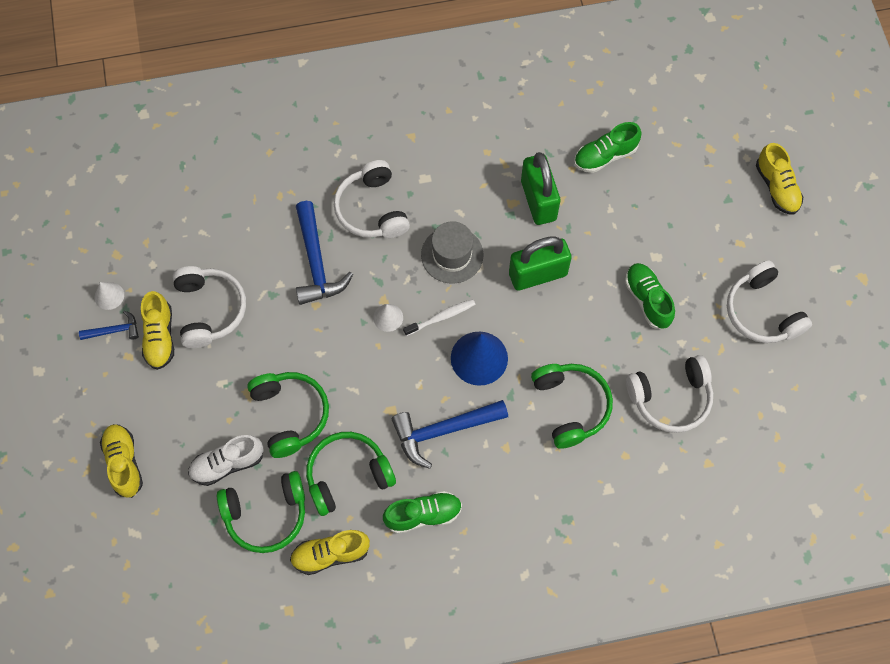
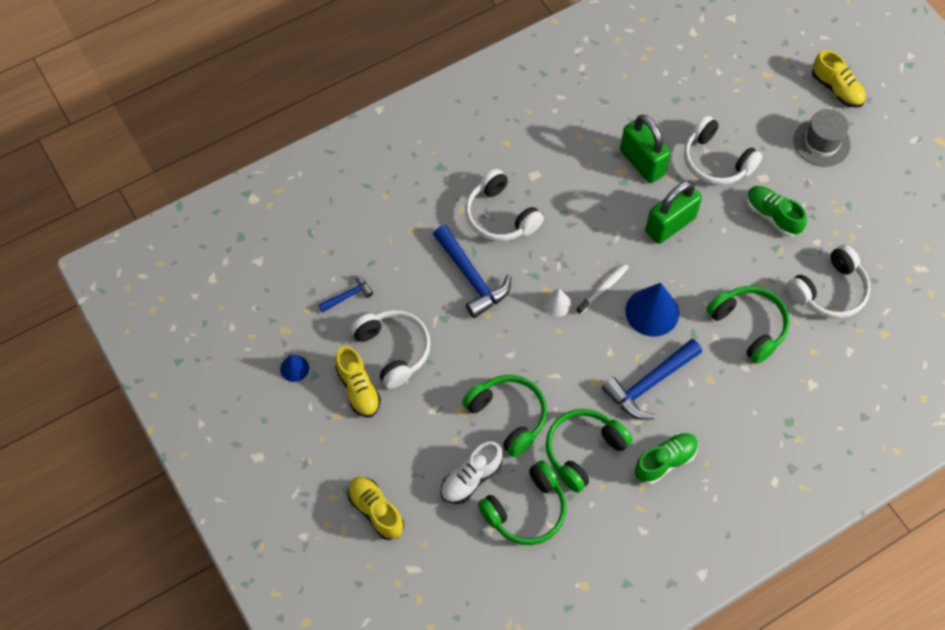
camera: 20 degrees left, 5 degrees down
(109, 296) = (294, 368): white cone -> blue cone
(114, 330) = (313, 397): blue hammer -> blue hammer (348, 295)
(331, 554) = (599, 524): yellow shoe -> none
(452, 255) = (588, 232): grey hat -> grey hat (821, 142)
(605, 156) = (682, 107): green shoe -> none
(762, 312) = (871, 195): white headphones -> white headphones (716, 161)

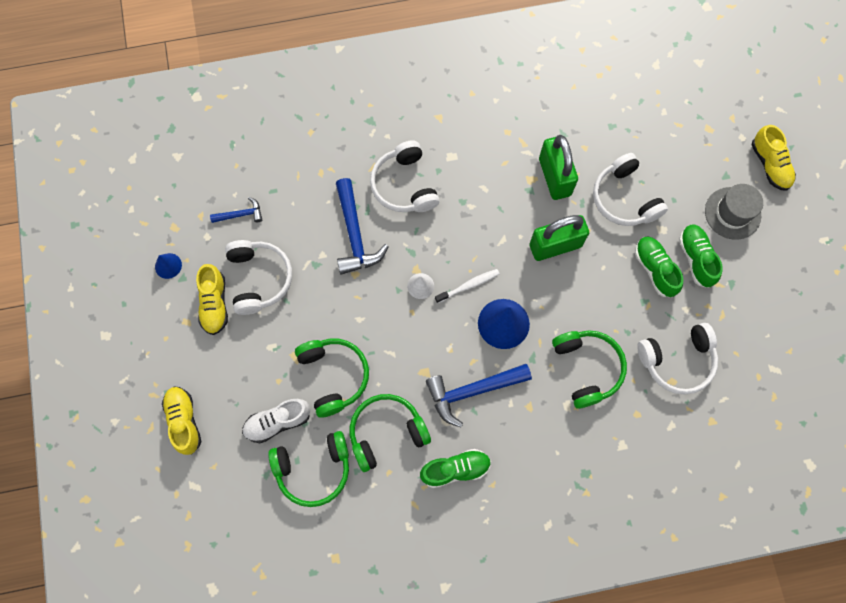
camera: 20 degrees right, 10 degrees up
(806, 194) = (696, 259): none -> green shoe

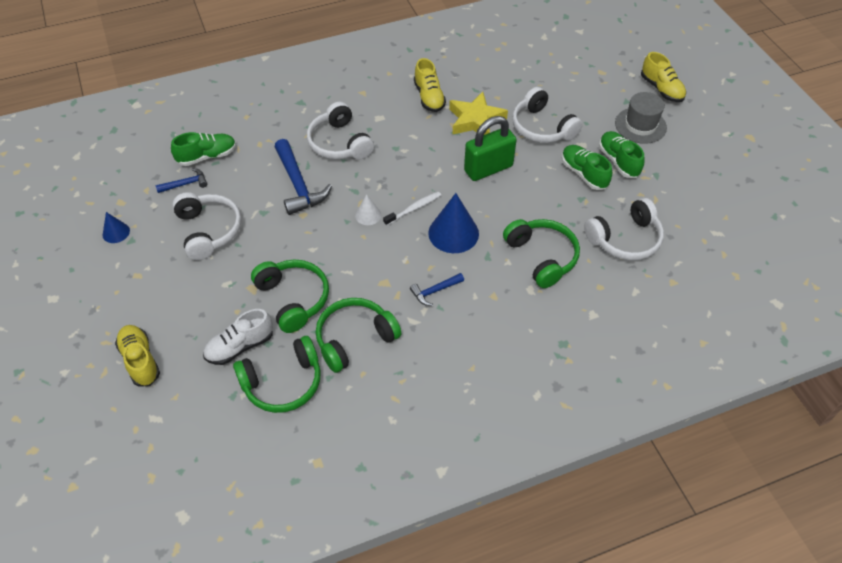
camera: 10 degrees left, 20 degrees down
(214, 304) = (165, 256): yellow shoe -> yellow shoe (429, 97)
(455, 469) = (431, 360): green shoe -> green shoe (207, 156)
(472, 391) = (435, 291): blue hammer -> blue hammer, size x0.53
(554, 177) = (476, 120): green padlock -> yellow star

